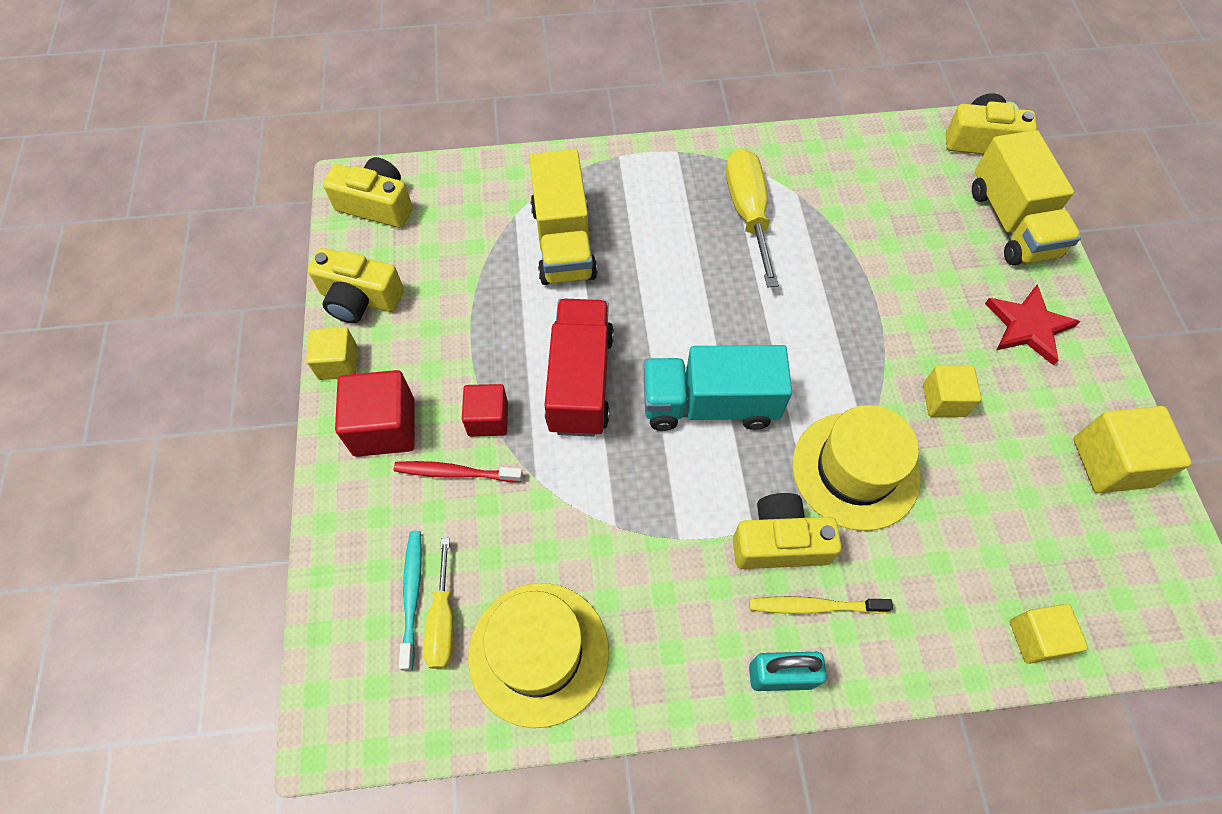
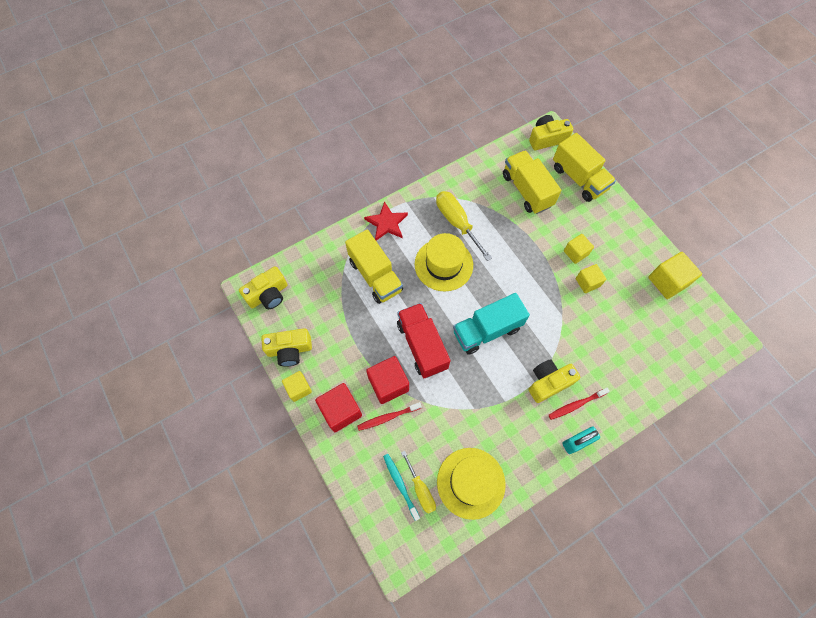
camera: 25 degrees left, 5 degrees up
(377, 205) = (268, 295): yellow camera -> yellow camera turned 150 degrees clockwise
(488, 419) = (388, 384): red cube -> red cube, size x1.56
(814, 606) = (576, 405): yellow toothbrush -> red toothbrush
(855, 470) = (565, 333): yellow hat -> yellow hat (443, 264)
(902, 208) = (527, 190): none -> yellow truck
(1028, 326) = (607, 230): red star -> red star (387, 223)
(1036, 638) = (669, 376): yellow cube -> yellow cube (575, 253)

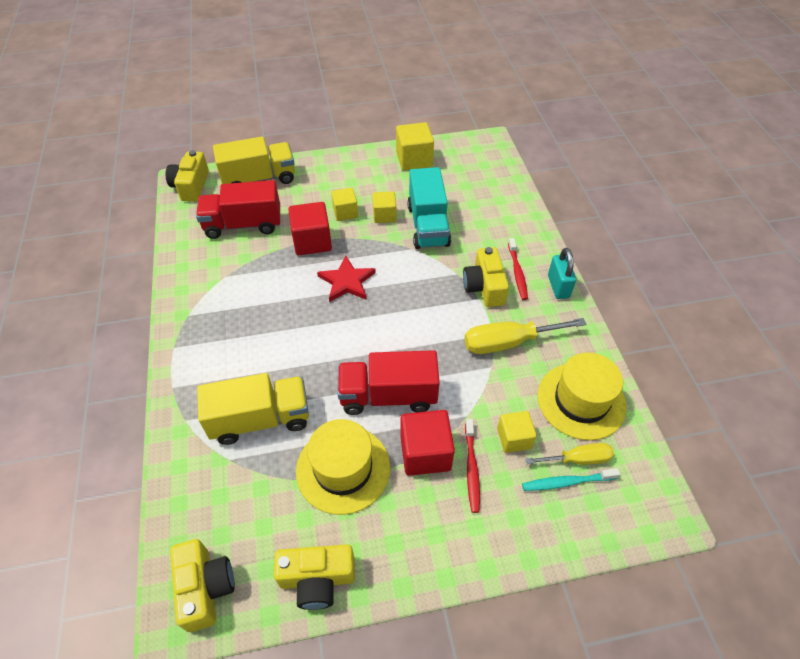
camera: 70 degrees left, 15 degrees down
(289, 350) = (317, 579): yellow camera -> yellow camera turned 75 degrees clockwise
(298, 388) = (386, 583): yellow cube -> yellow cube (514, 438)
(341, 411) = (442, 529): red cube -> red cube (312, 241)
(387, 223) = (190, 380): red star -> red star (347, 281)
(443, 264) = (289, 335): yellow hat -> yellow hat (343, 469)
(457, 222) = (241, 303): yellow screwdriver -> yellow screwdriver (508, 342)
(487, 330) = (398, 321): turquoise truck -> turquoise truck (428, 225)
(527, 190) = (243, 225): yellow truck -> red truck

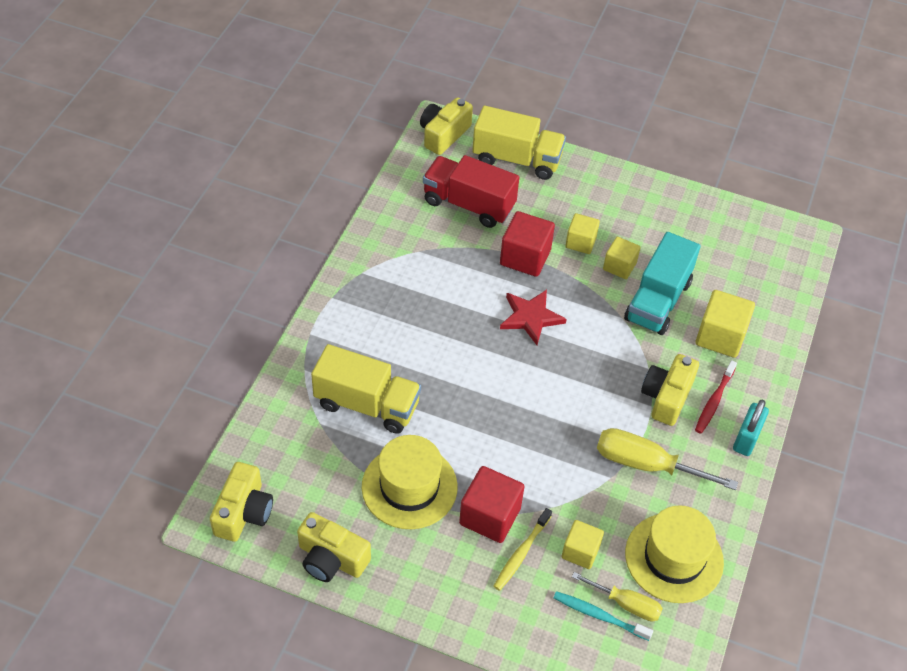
camera: 30 degrees right, 0 degrees up
(388, 395) = (493, 448): red truck -> none
(414, 159) = (700, 217): yellow cube -> yellow cube (720, 336)
(471, 469) = (521, 553): red toothbrush -> yellow toothbrush

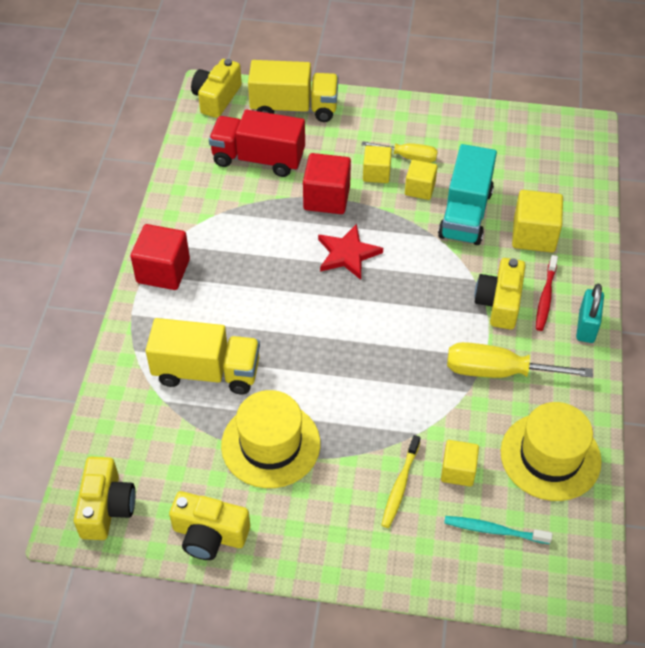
camera: 10 degrees left, 0 degrees up
(490, 516) = (359, 455): red cube -> red cube (163, 271)
(626, 604) = (517, 513): yellow screwdriver -> yellow screwdriver (408, 157)

